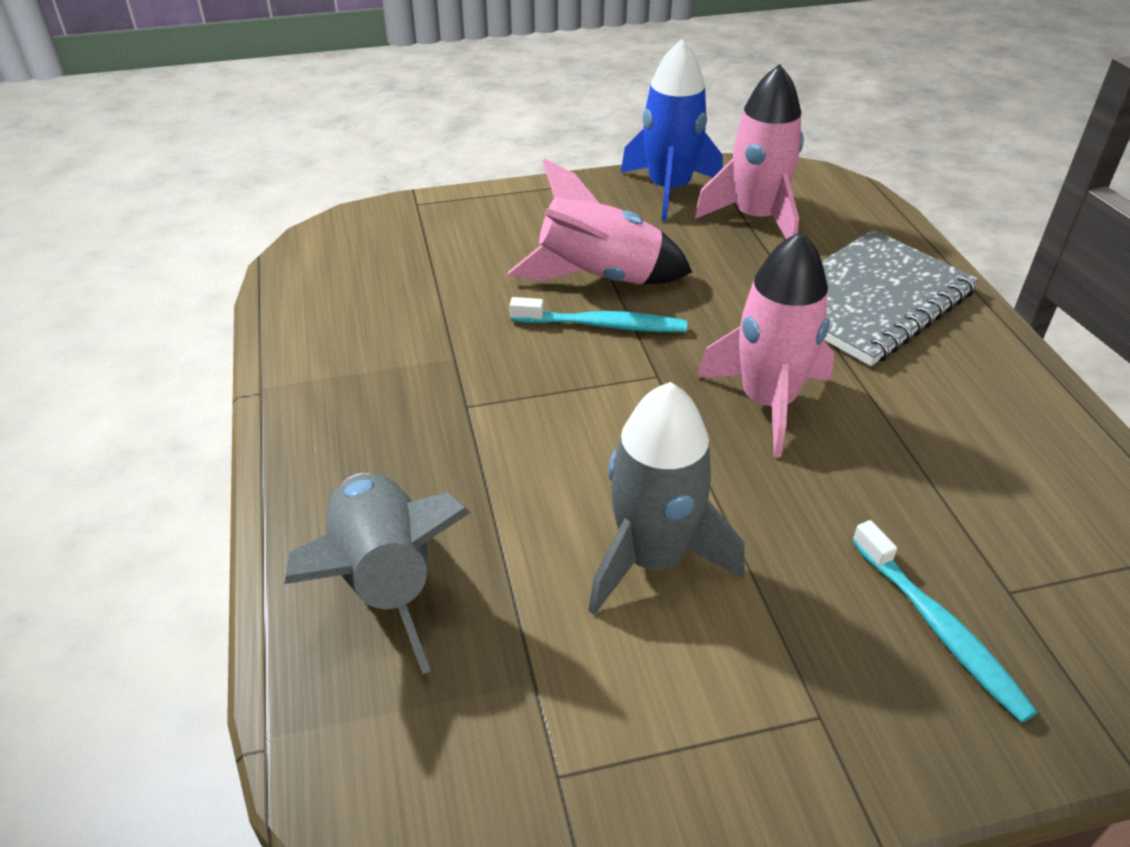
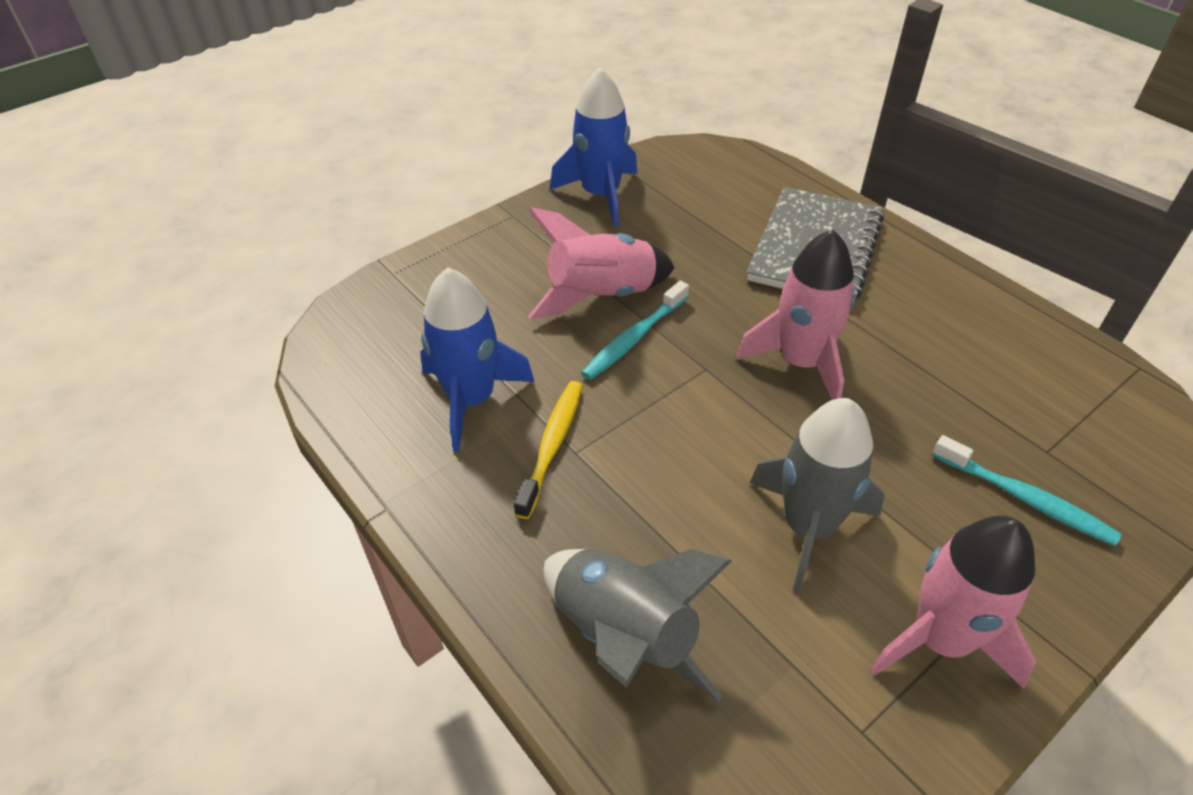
camera: 25 degrees left, 5 degrees up
(404, 328) = (471, 399): none -> blue rocket
(447, 392) = (552, 445): none -> yellow toothbrush
(603, 325) = (634, 338): turquoise toothbrush -> turquoise toothbrush turned 150 degrees clockwise
(755, 218) = (685, 201): pink rocket -> pink rocket (940, 638)

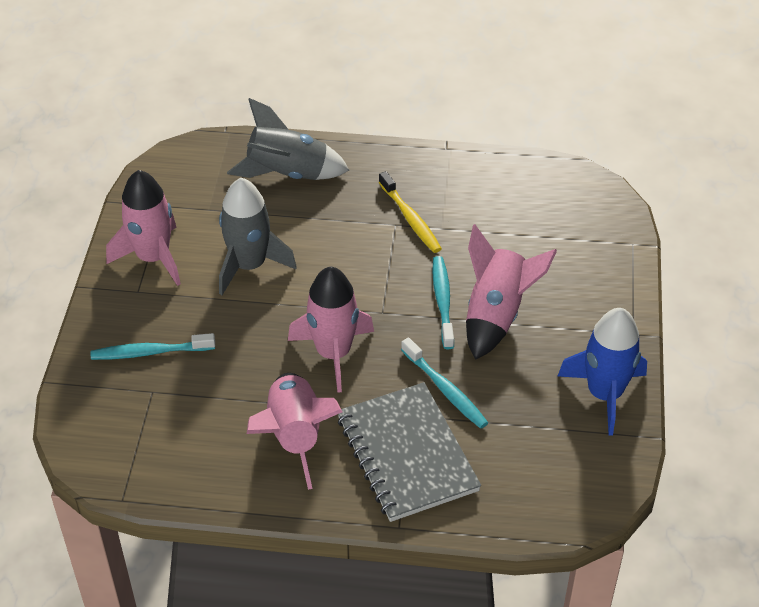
camera: 135 degrees right, 0 degrees up
(471, 399) = (480, 211): blue rocket -> none
(726, 270) = (445, 389): none -> turquoise toothbrush
(910, 317) = (294, 436): none -> pink rocket

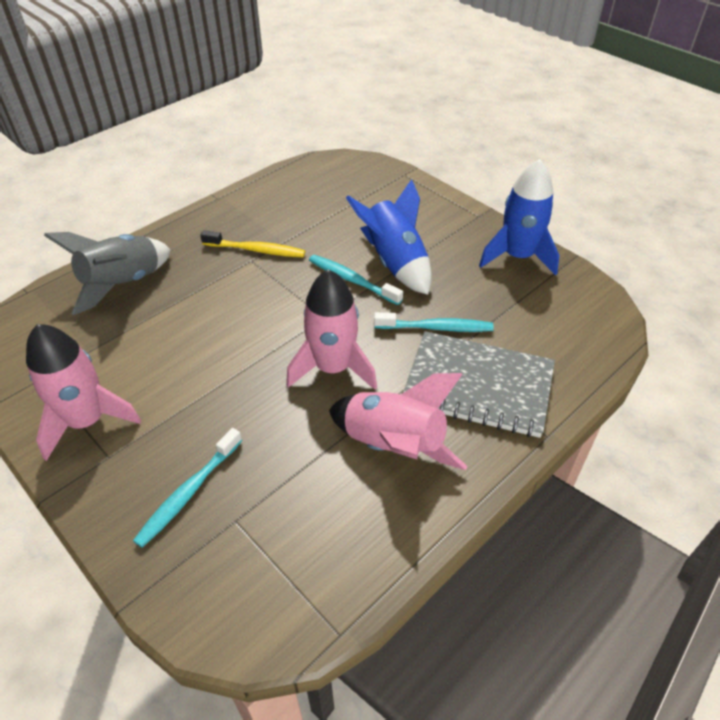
camera: 50 degrees left, 0 degrees up
(249, 265) = (181, 362): grey rocket -> none
(496, 315) = (395, 263): pink rocket -> blue rocket

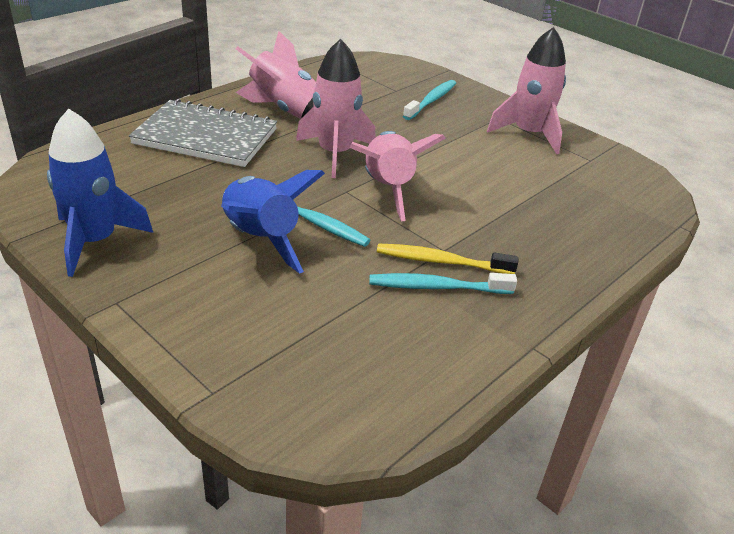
camera: 175 degrees right, 10 degrees down
(123, 284) = (580, 228): grey rocket -> none
(284, 320) = (387, 189): none -> pink rocket
(436, 328) = (229, 176): turquoise toothbrush -> turquoise toothbrush (437, 287)

